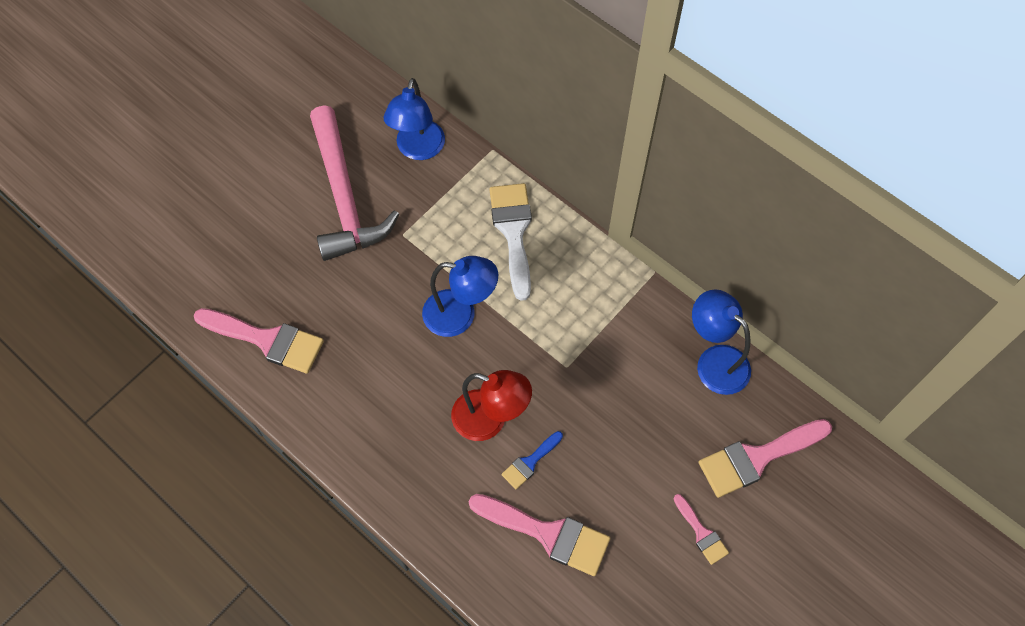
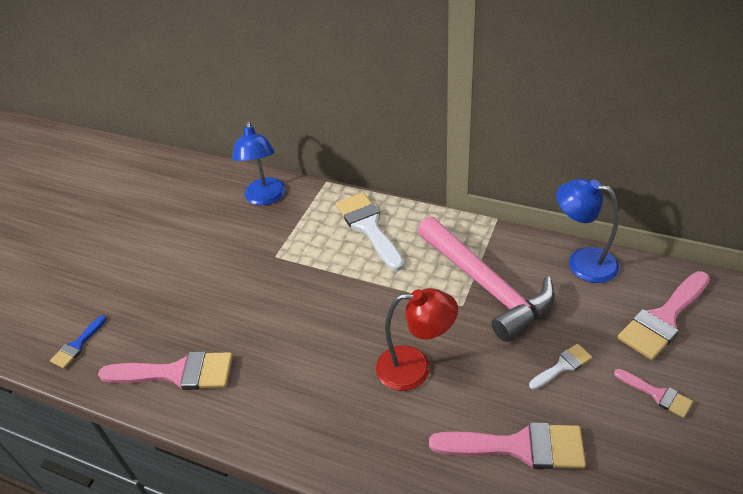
camera: 15 degrees left, 20 degrees down
(344, 197) = (214, 246): pink hammer -> pink hammer (486, 285)
(460, 315) = (350, 297): blue lamp -> none
(530, 462) = (469, 390): blue brush -> blue brush (77, 345)
(629, 471) = (562, 366): none -> white brush

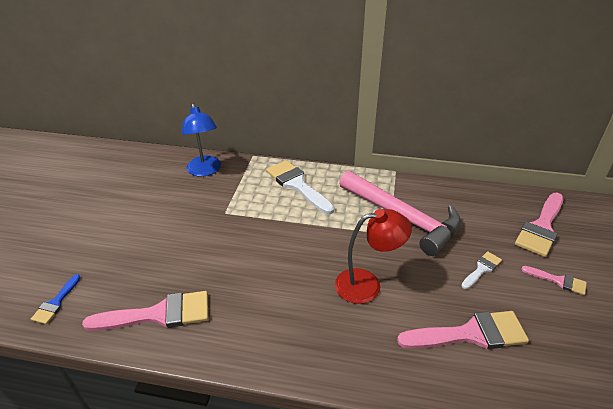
camera: 15 degrees left, 5 degrees down
(582, 262) = (468, 195): blue lamp -> none

